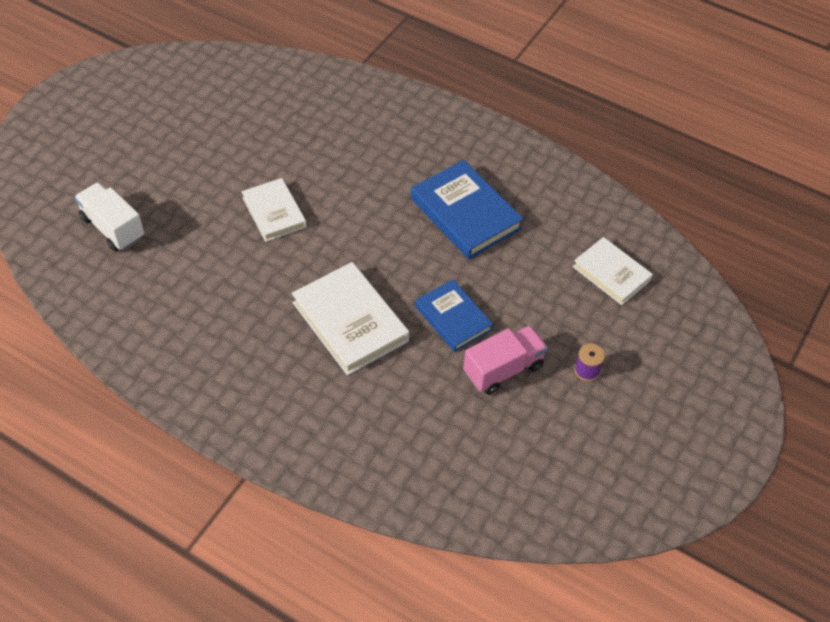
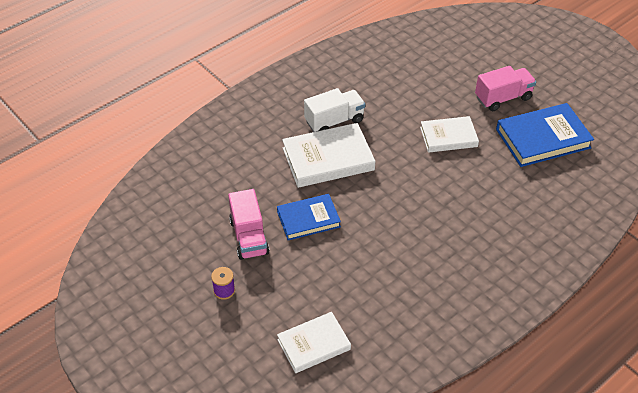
camera: 110 degrees right, 5 degrees down
(113, 228) = (455, 54): white truck -> white truck (334, 121)
(190, 172) = (503, 98): none -> pink truck
(465, 213) = (415, 257): blue book -> blue book (543, 138)

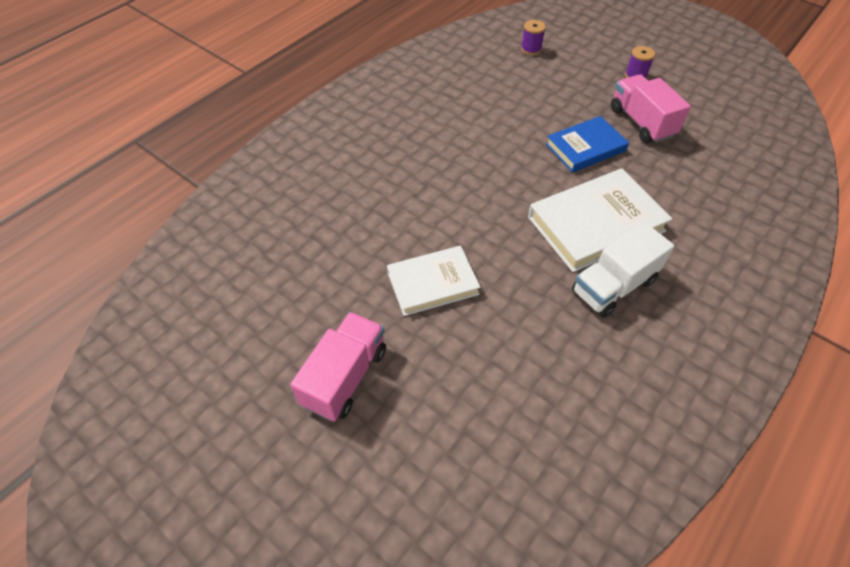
camera: 170 degrees right, 5 degrees up
(314, 344) = (531, 49): white book -> purple spool
(503, 98) = (345, 377): pink truck -> pink truck turned 150 degrees clockwise
(543, 138) = (285, 301): blue book -> none

